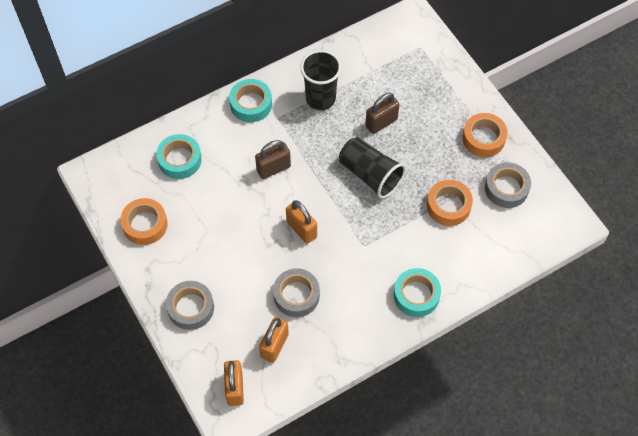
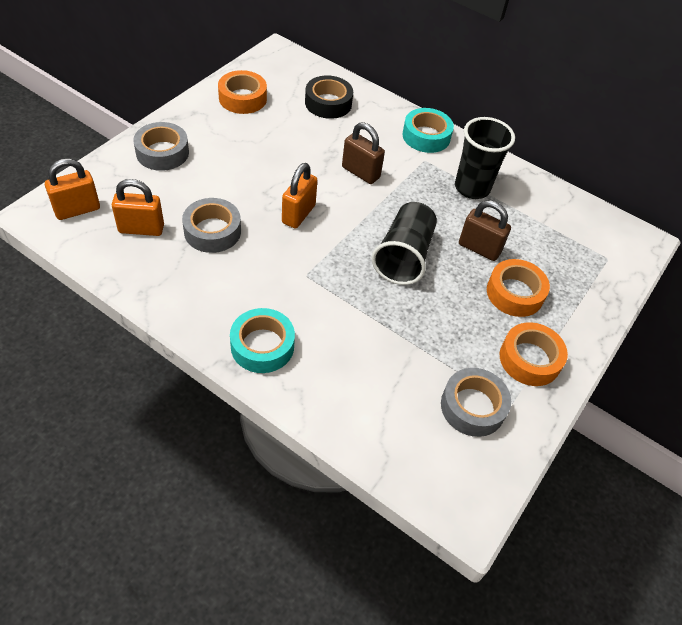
camera: 60 degrees right, 10 degrees down
(179, 160) = (328, 103): turquoise tape -> black tape
(448, 206) = (407, 346): orange tape -> orange tape (515, 293)

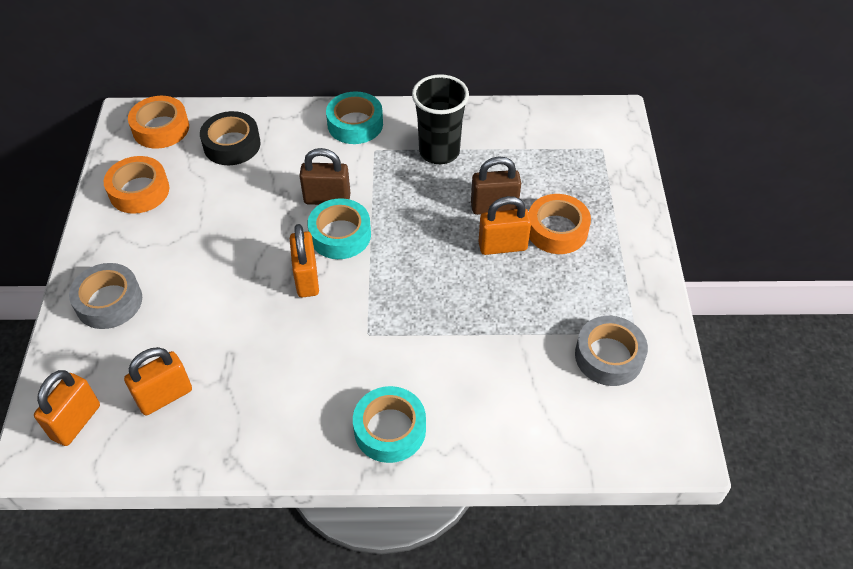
camera: 30 degrees left, 0 degrees up
(212, 231) = (239, 350): grey tape -> none
(347, 200) = (340, 235): none -> turquoise tape
(403, 256) = (437, 257): black cup -> none
(460, 278) = (502, 246): none -> orange padlock
(529, 359) = (616, 282): orange tape -> orange tape (161, 128)

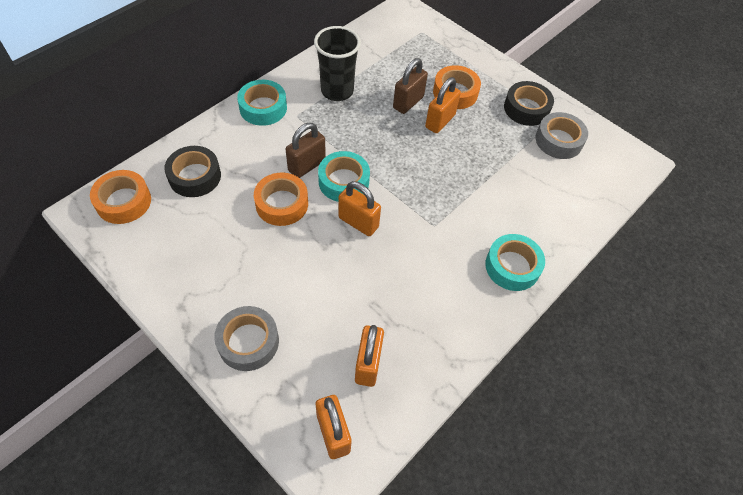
camera: 50 degrees left, 5 degrees up
(139, 191) = (167, 255): orange tape -> orange tape (282, 204)
(616, 299) = (526, 108): none -> black tape

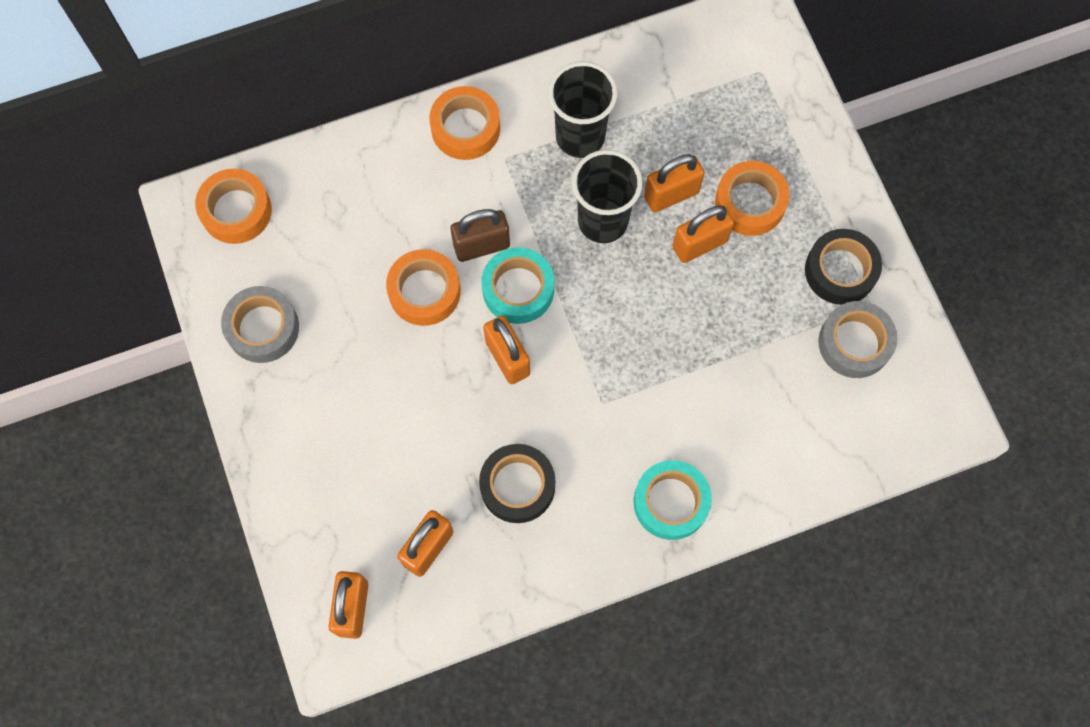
camera: 30 degrees right, 15 degrees up
(195, 176) = (334, 206): black tape -> black tape (517, 486)
(248, 342) = (307, 461): grey tape -> grey tape (263, 328)
(263, 108) = (465, 128): turquoise tape -> orange tape
(375, 128) = (602, 221): none -> black cup
(408, 102) = (671, 195): brown padlock -> orange padlock

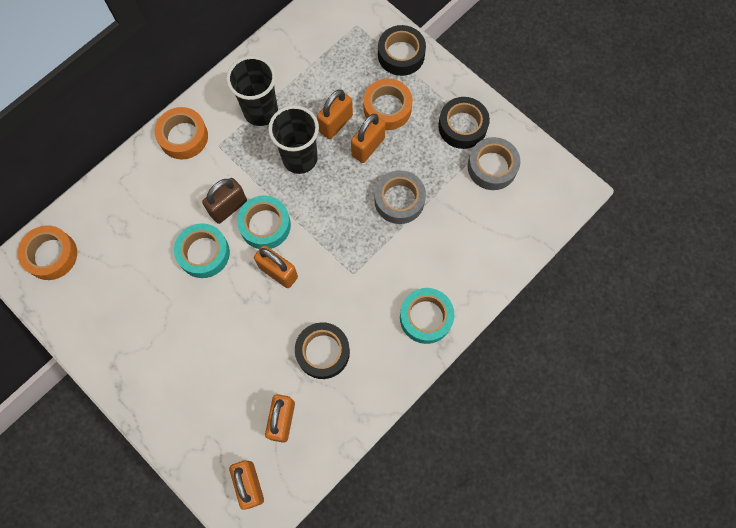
camera: 25 degrees left, 0 degrees up
(263, 328) = (104, 325): grey tape -> grey tape (399, 200)
(424, 291) = (204, 253): orange tape -> turquoise tape
(802, 137) = (401, 55): none -> black tape

